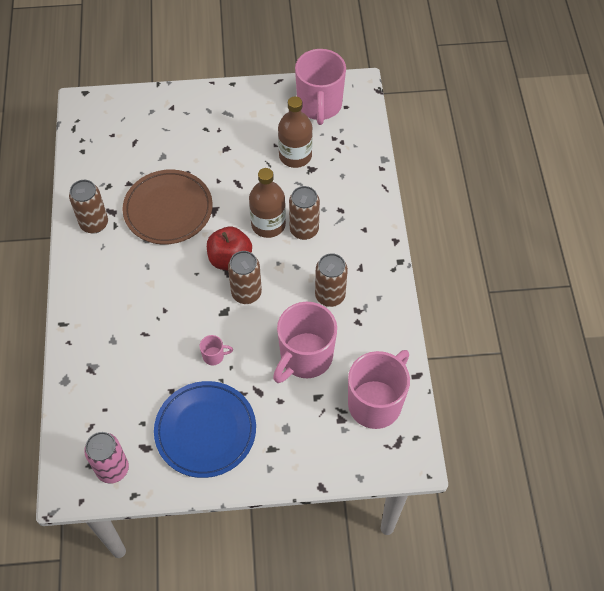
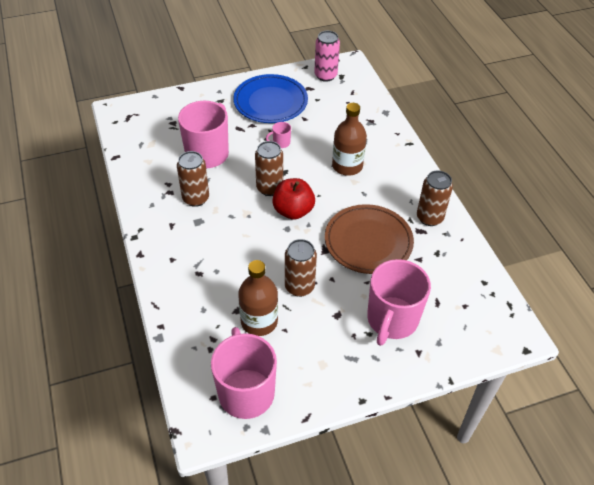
camera: 165 degrees right, 10 degrees down
(268, 224) = (267, 246): brown bottle -> brown bottle (347, 166)
(304, 230) = (231, 248): brown can -> brown can (299, 286)
(376, 403) = (147, 135): pink mug -> pink mug (392, 320)

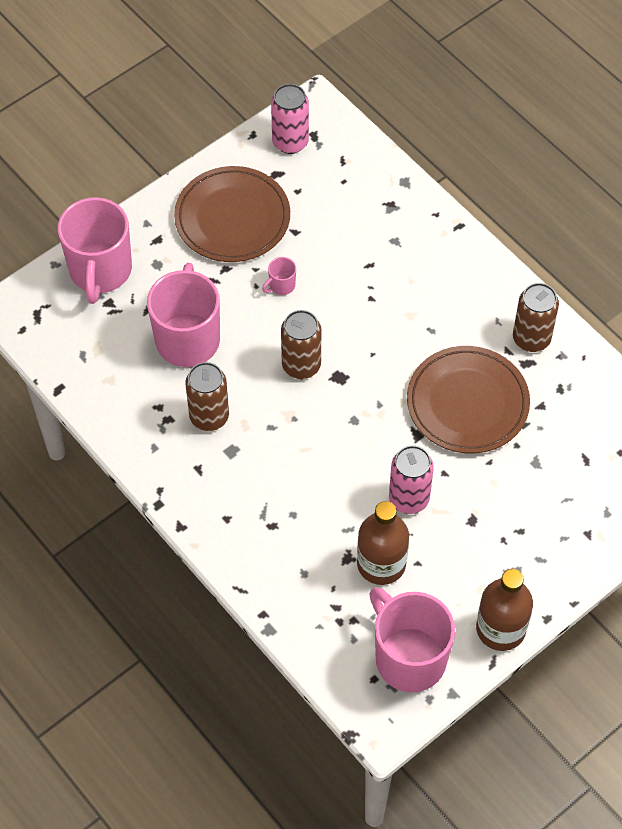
camera: 20 degrees left, 10 degrees up
(270, 102) = (232, 218): blue plate -> brown plate
(293, 211) = (350, 390): red apple -> none
(299, 286) = (409, 498): brown can -> pink can
(347, 166) = (390, 293): brown bottle -> brown bottle (500, 628)
(392, 320) = (540, 503): pink mug -> pink mug (100, 271)

